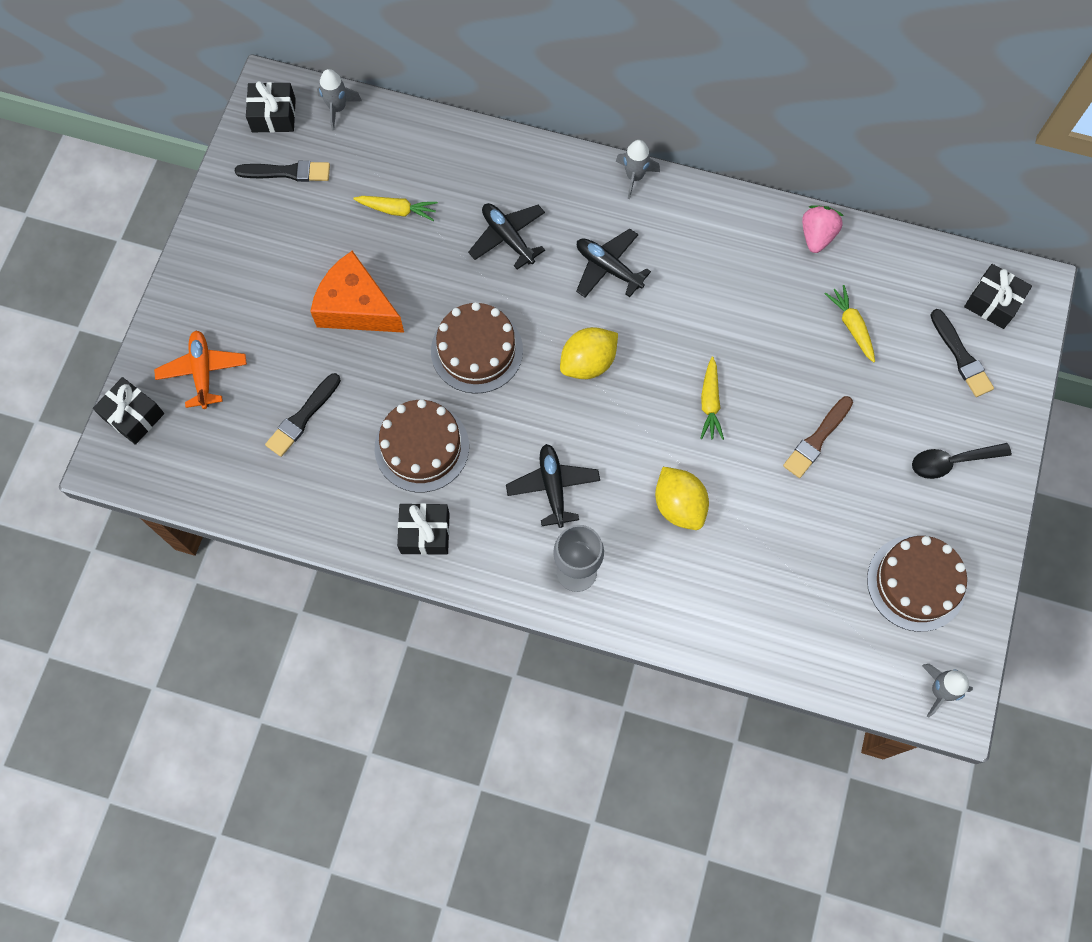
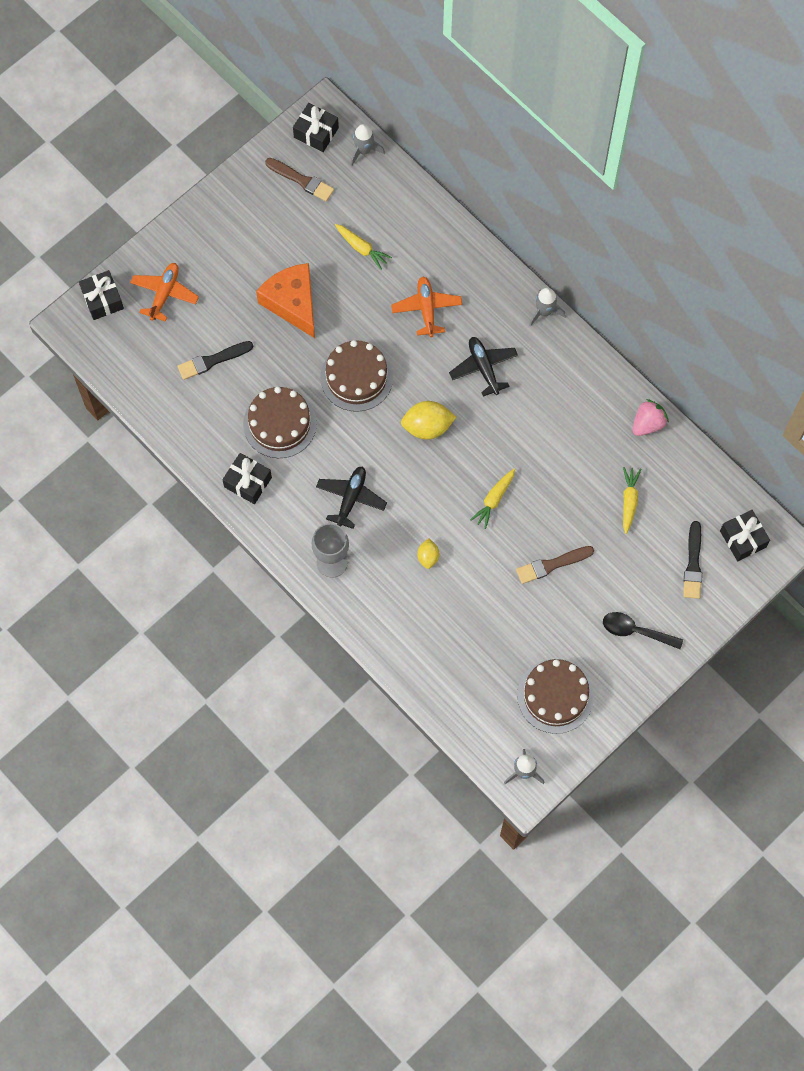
camera: 30 degrees right, 0 degrees up
(287, 172) = (301, 180): black brush -> brown brush
(508, 238) = (426, 309): black plane -> orange plane
(679, 505) = (428, 557): yellow lemon -> yellow lemon, size x0.57

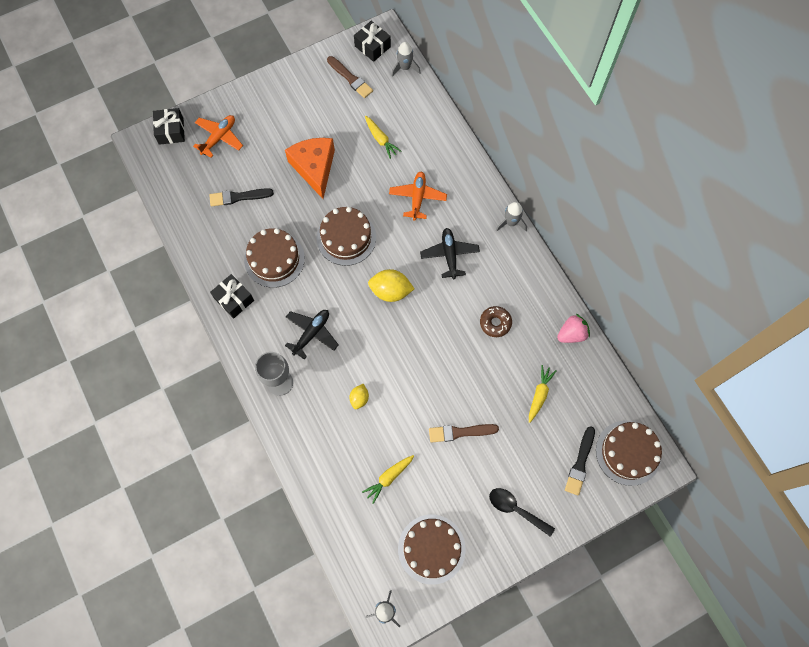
camera: 15 degrees right, 0 degrees up
(494, 500) = (427, 365): yellow carrot -> yellow carrot (389, 478)
(558, 433) = (495, 323): none -> brown donut
(743, 539) = (628, 452): black gift -> brown cake

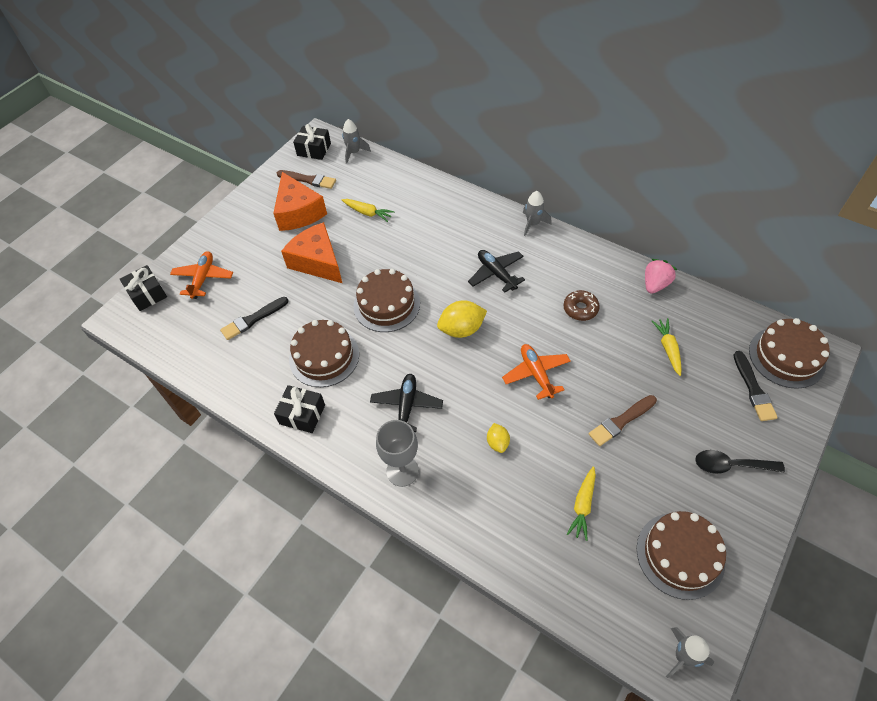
camera: 25 degrees left, 15 degrees down
(325, 109) = (298, 212): none -> orange cheese
(417, 198) = (434, 242): orange plane -> orange plane (536, 374)

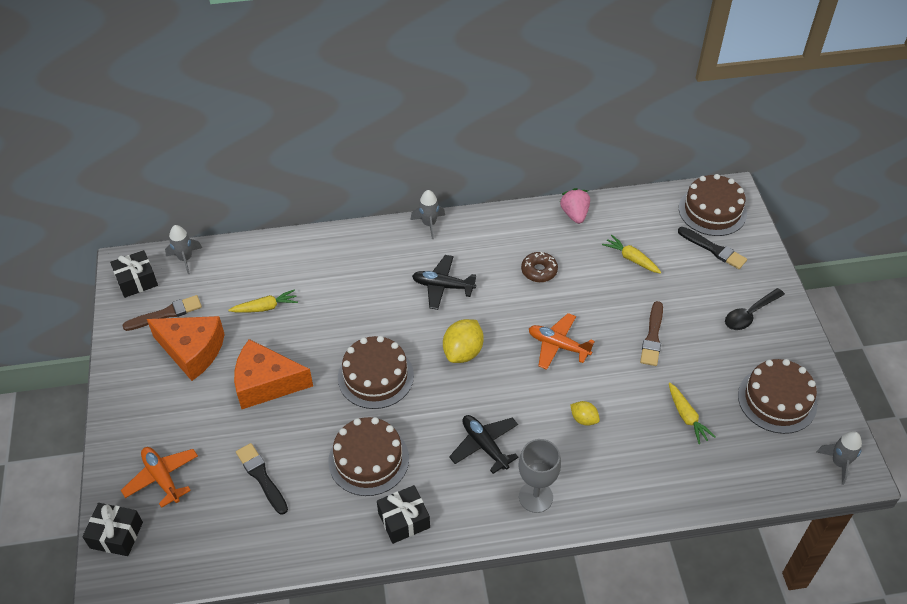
camera: 45 degrees left, 5 degrees down
(253, 319) = (262, 477): black brush -> black brush turned 135 degrees clockwise

